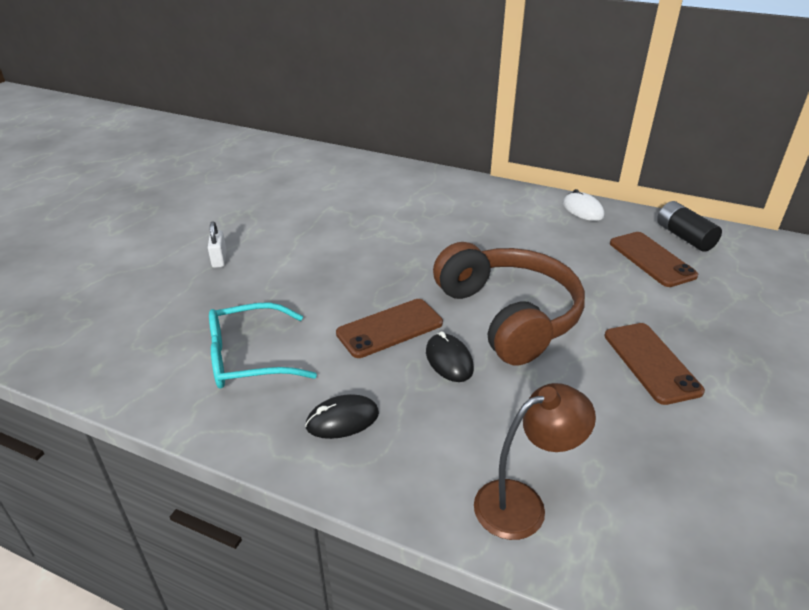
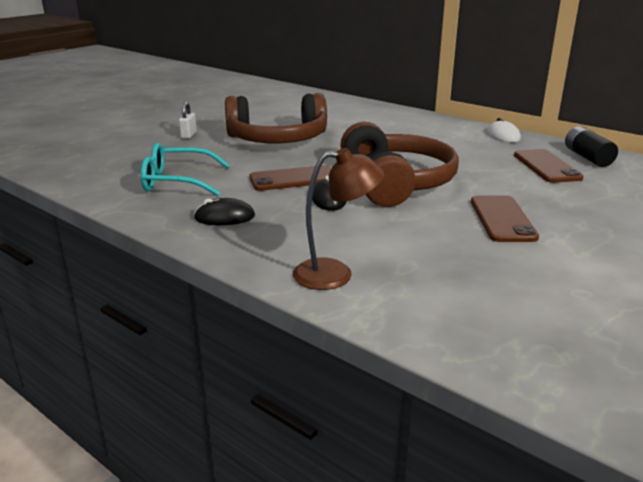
camera: 15 degrees right, 10 degrees down
(335, 253) = (277, 139): none -> brown headphones

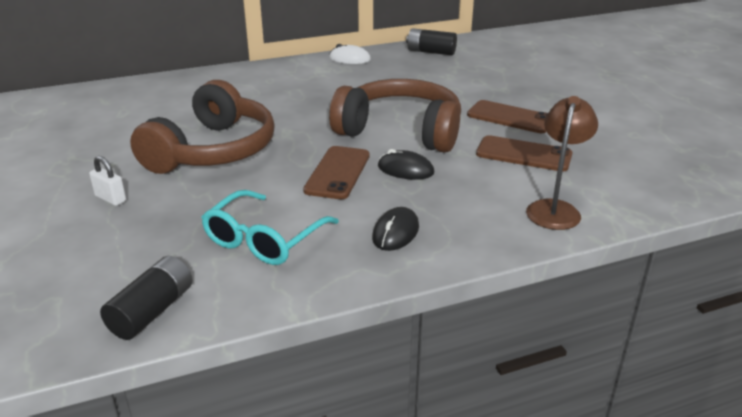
camera: 60 degrees left, 5 degrees up
(78, 176) = (152, 311): none -> black battery
(546, 166) = (432, 69): brown phone -> brown phone (523, 154)

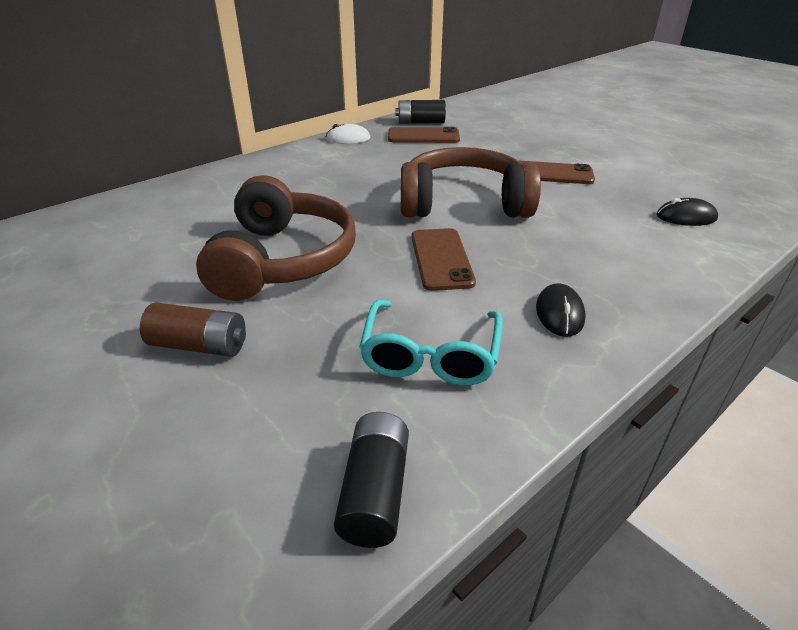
camera: 20 degrees left, 5 degrees up
(110, 198) = (199, 346): white padlock -> brown battery
(405, 170) = (505, 242): black mouse -> black mouse (686, 217)
(523, 154) = (597, 207): brown phone -> brown phone (423, 136)
(555, 209) = (676, 255): brown lamp -> none

